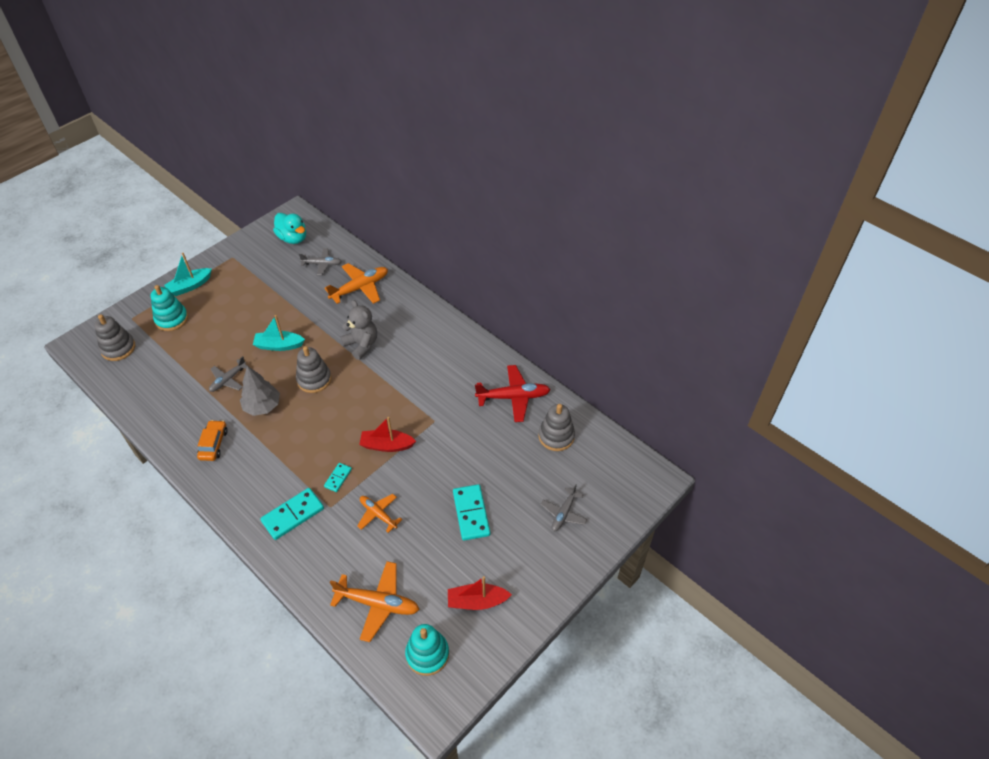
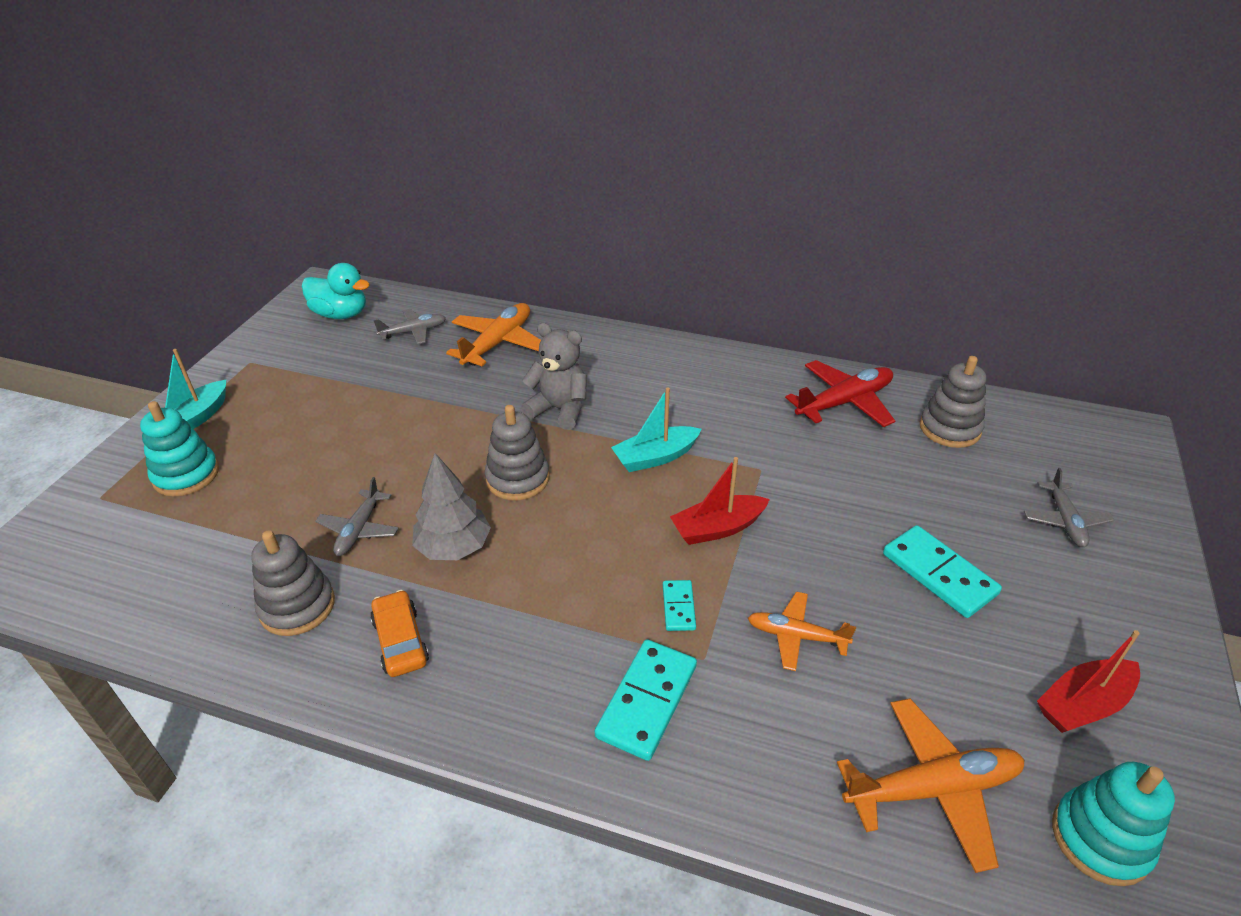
camera: 25 degrees left, 10 degrees down
(118, 348) = (96, 552): grey stacking toy -> grey stacking toy (297, 606)
(279, 345) = (419, 452): turquoise boat -> turquoise boat (655, 457)

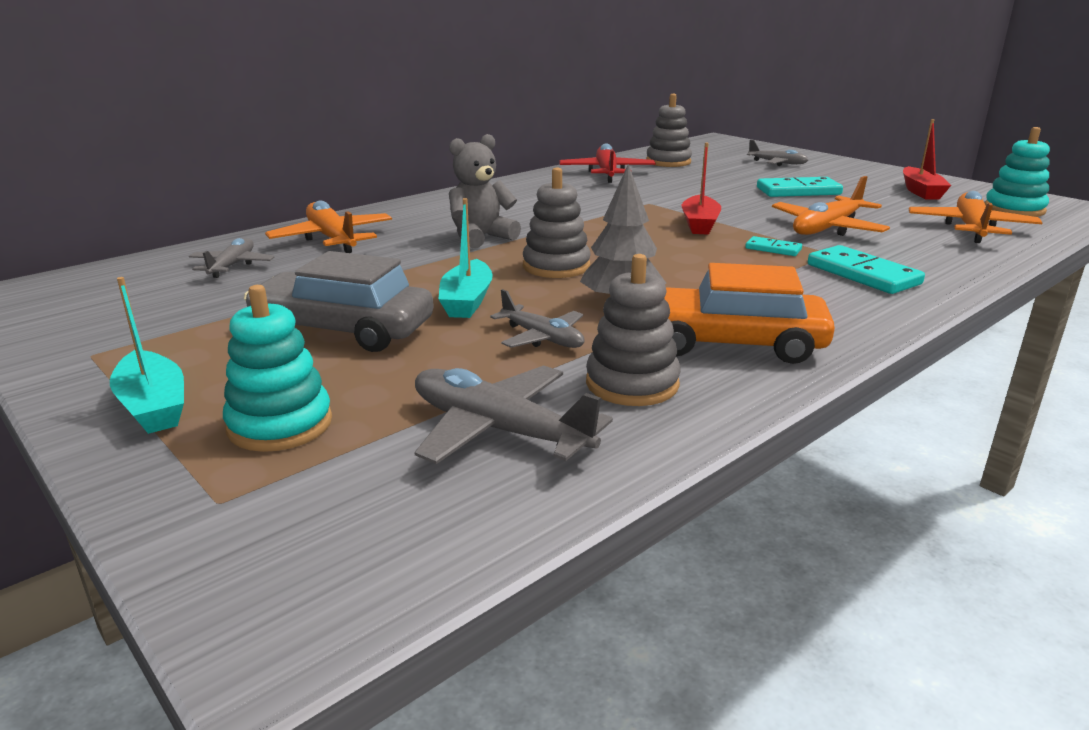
camera: 60 degrees left, 15 degrees down
(205, 566) = (498, 430): none -> grey plane
(328, 432) = (343, 329): none -> grey car
(341, 314) = (108, 292): turquoise duck -> none
(400, 641) = (729, 343): orange car -> orange car, size x1.77
(655, 457) = (594, 223): turquoise boat -> turquoise boat (467, 301)
(796, 636) = (827, 228): orange plane -> orange plane, size x1.60

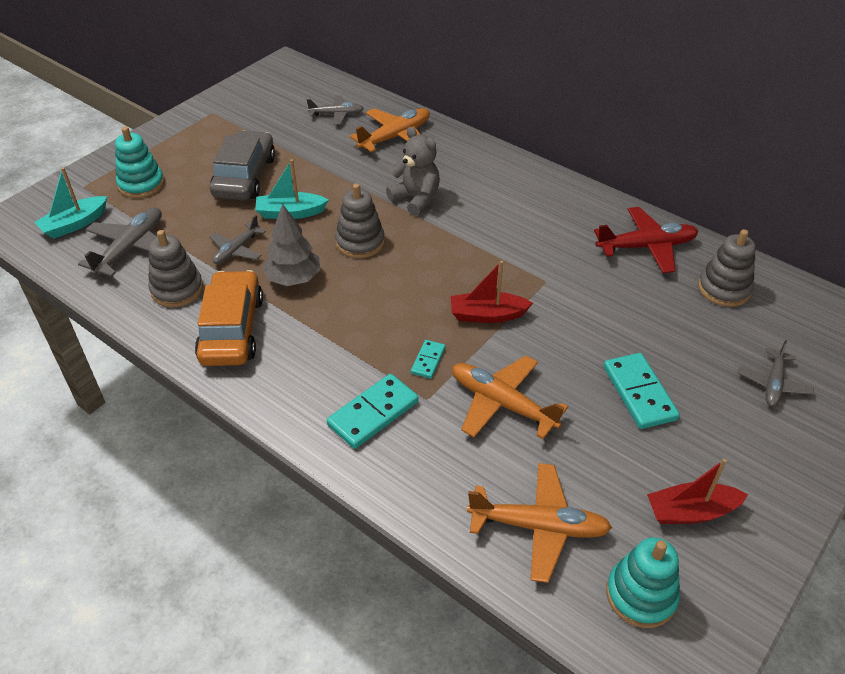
camera: 80 degrees right, 20 degrees up
(153, 406) = (160, 146): turquoise boat -> turquoise boat (75, 224)

